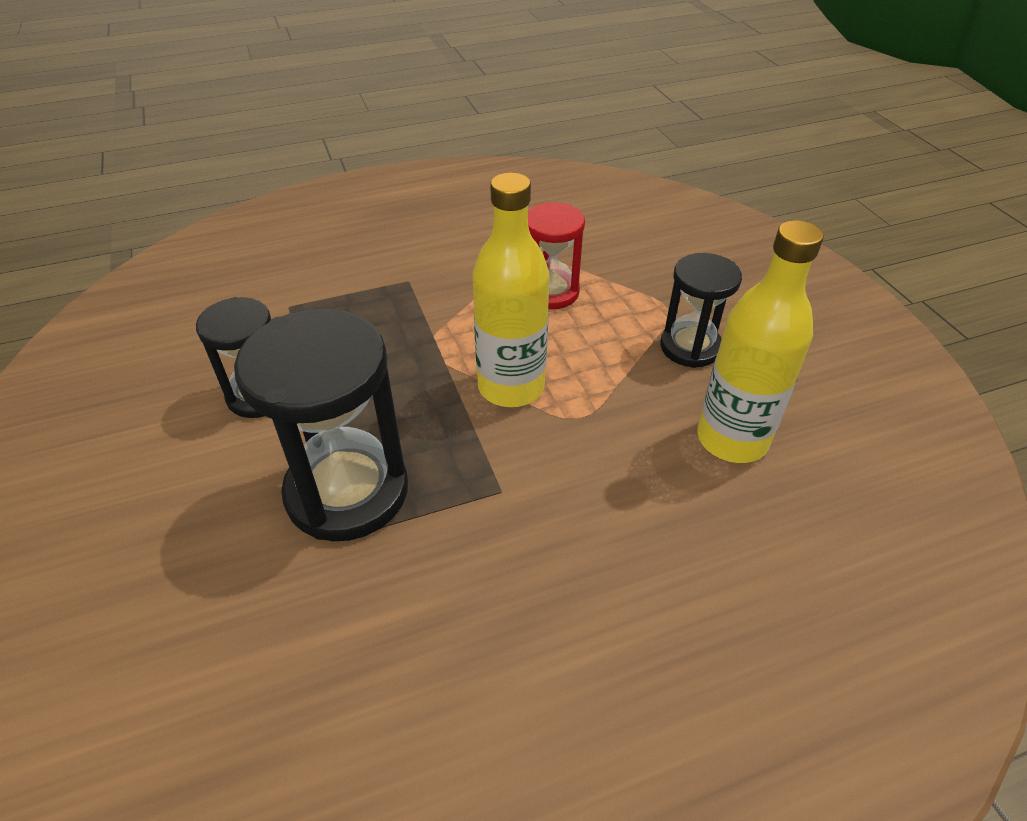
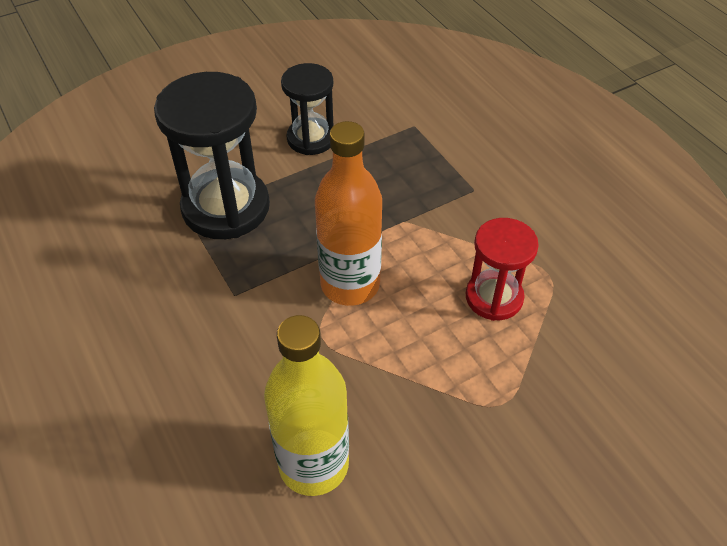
camera: 80 degrees right, 5 degrees up
(511, 387) = (350, 284): yellow bottle -> orange bottle
(690, 347) = (442, 426): black hourglass -> none

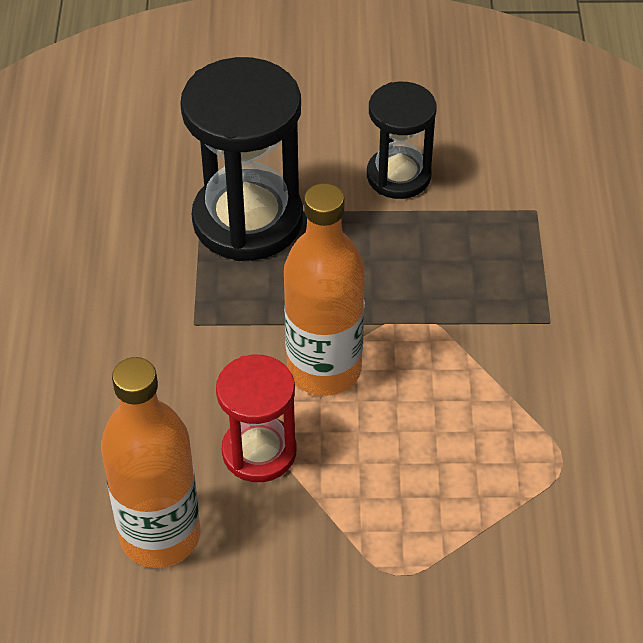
camera: 30 degrees right, 0 degrees up
(313, 464) = (160, 535): yellow bottle -> orange bottle
(494, 297) = (476, 458): red hourglass -> red hourglass (259, 452)

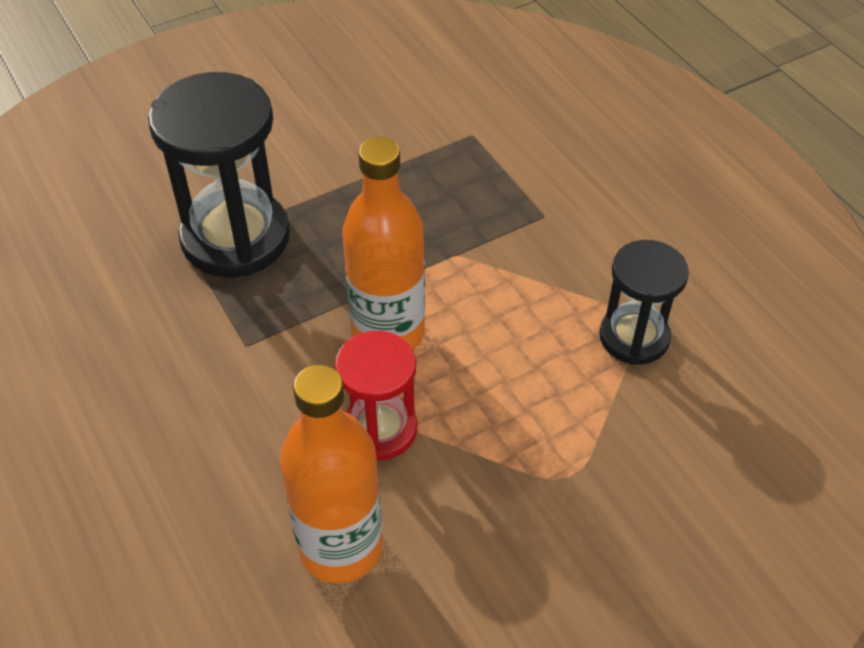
camera: 30 degrees left, 0 degrees up
(398, 176) = (342, 151): black hourglass -> black hourglass (634, 337)

